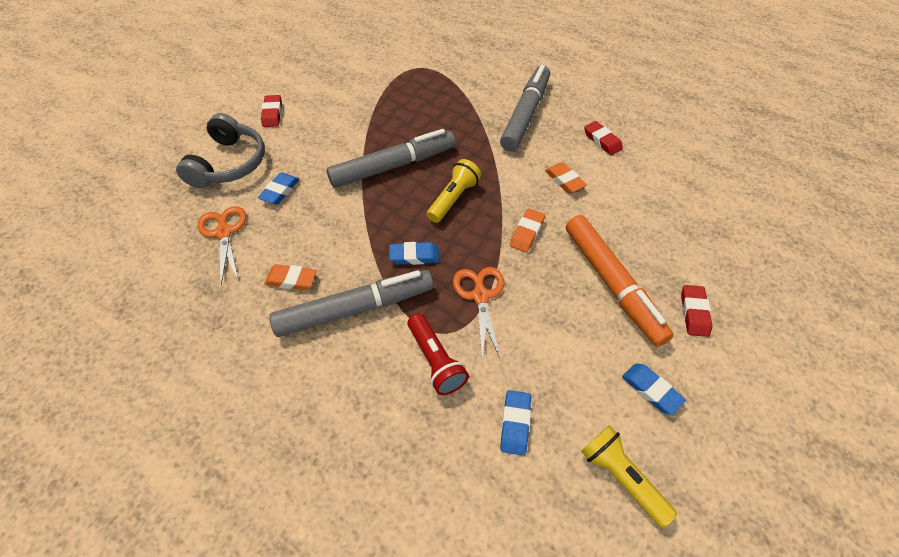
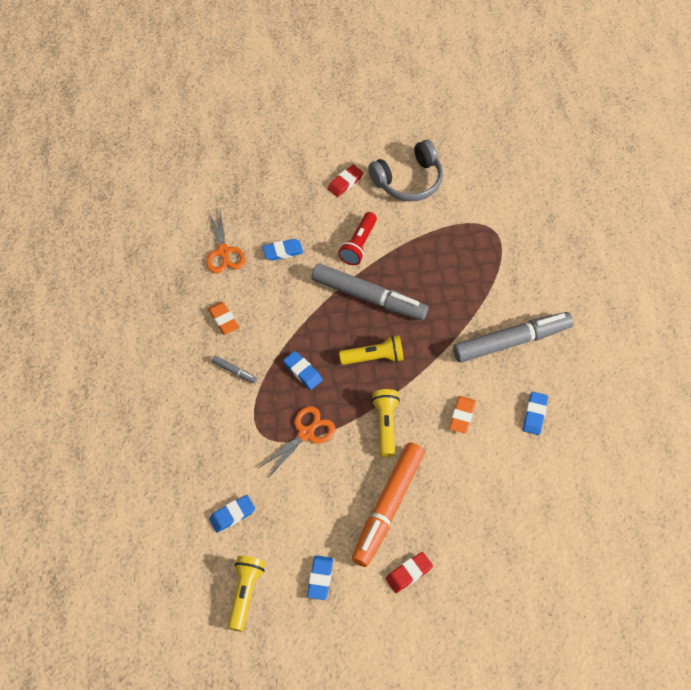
camera: 50 degrees right, 5 degrees up
(224, 232) = (223, 252): orange scissors -> orange scissors turned 135 degrees clockwise
(229, 163) = (277, 202): grey headphones -> grey headphones (408, 180)
(355, 308) = (234, 371): grey marker -> grey marker, size x0.40
(435, 361) = (237, 443): red flashlight -> red flashlight (358, 245)
(527, 233) = (385, 425): orange eraser -> yellow flashlight
(602, 141) = (534, 415): red eraser -> blue eraser

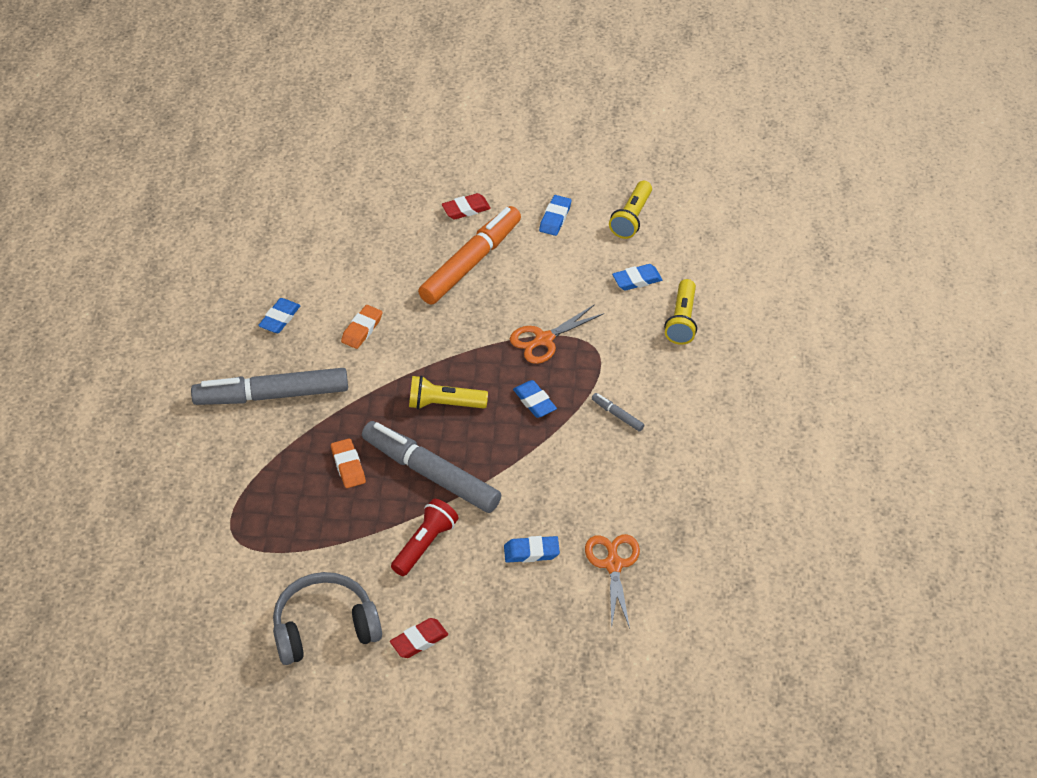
camera: 170 degrees left, 10 degrees down
(223, 320) = (623, 476): orange eraser -> orange eraser (348, 466)
(385, 425) = (451, 334): yellow flashlight -> yellow flashlight (682, 321)

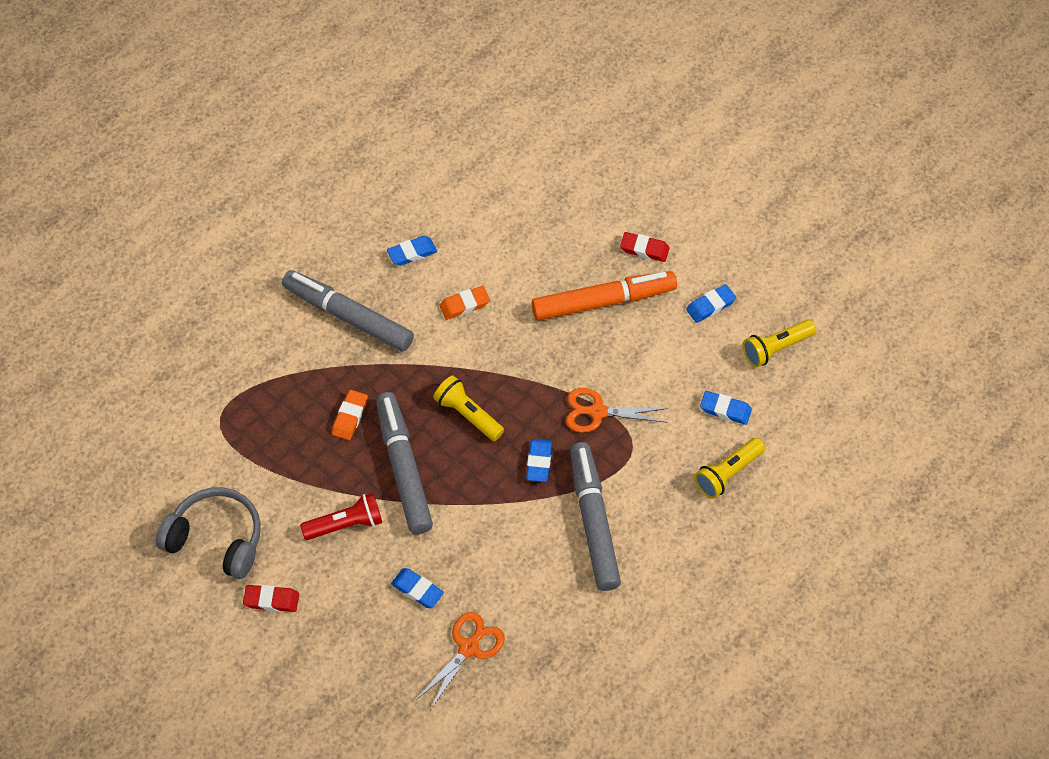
camera: 40 degrees right, 10 degrees up
(617, 415) = (593, 521): grey marker -> grey marker, size x2.50

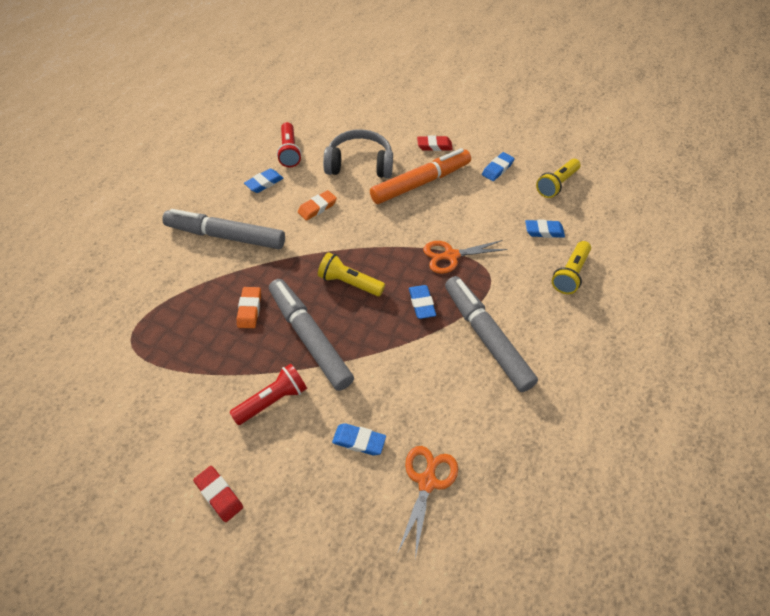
camera: 20 degrees left, 5 degrees down
(216, 539) = (149, 450): grey headphones -> grey headphones (359, 164)
(271, 600) = (219, 494): red eraser -> red eraser turned 60 degrees clockwise
(456, 213) = (289, 152): none -> red flashlight

